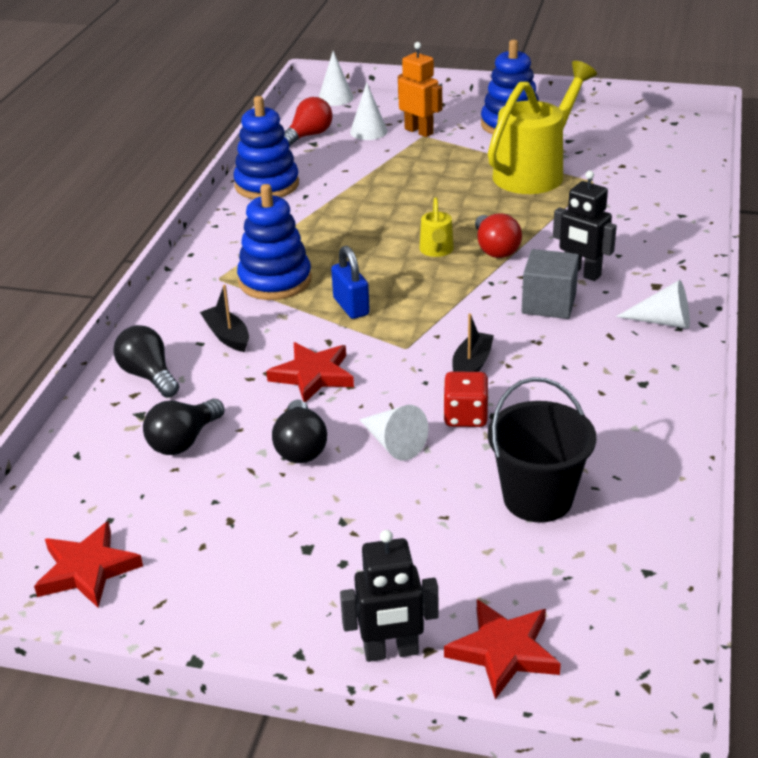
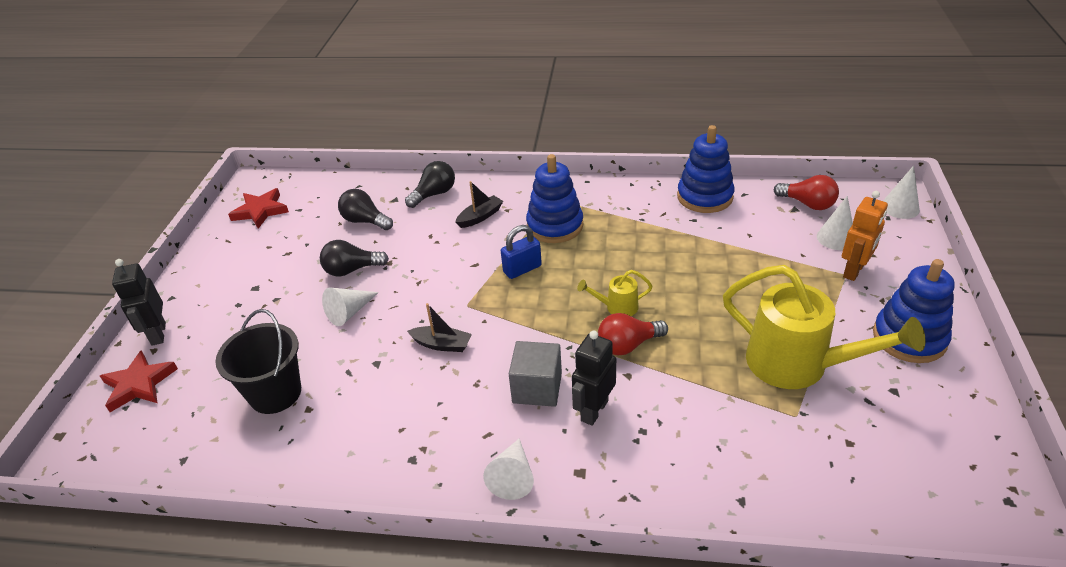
camera: 85 degrees right, 5 degrees up
(313, 375) = (432, 263): red star -> none
(465, 416) = (376, 346): red dice -> none

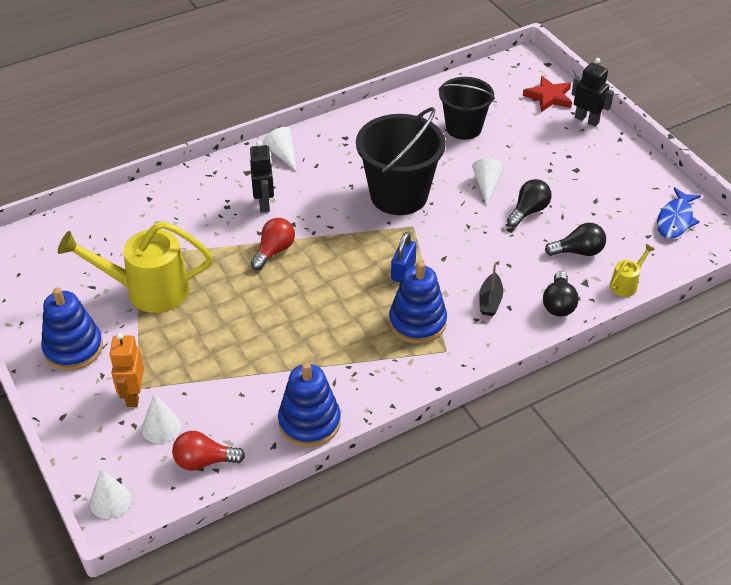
camera: 140 degrees right, 5 degrees up
(260, 211) = (675, 220): red star -> blue fish
(442, 344) = (399, 195): black boat -> black bucket
(537, 388) = (310, 199): grey cube -> none
(617, 307) = (304, 274): yellow watering can -> yellow watering can (626, 284)

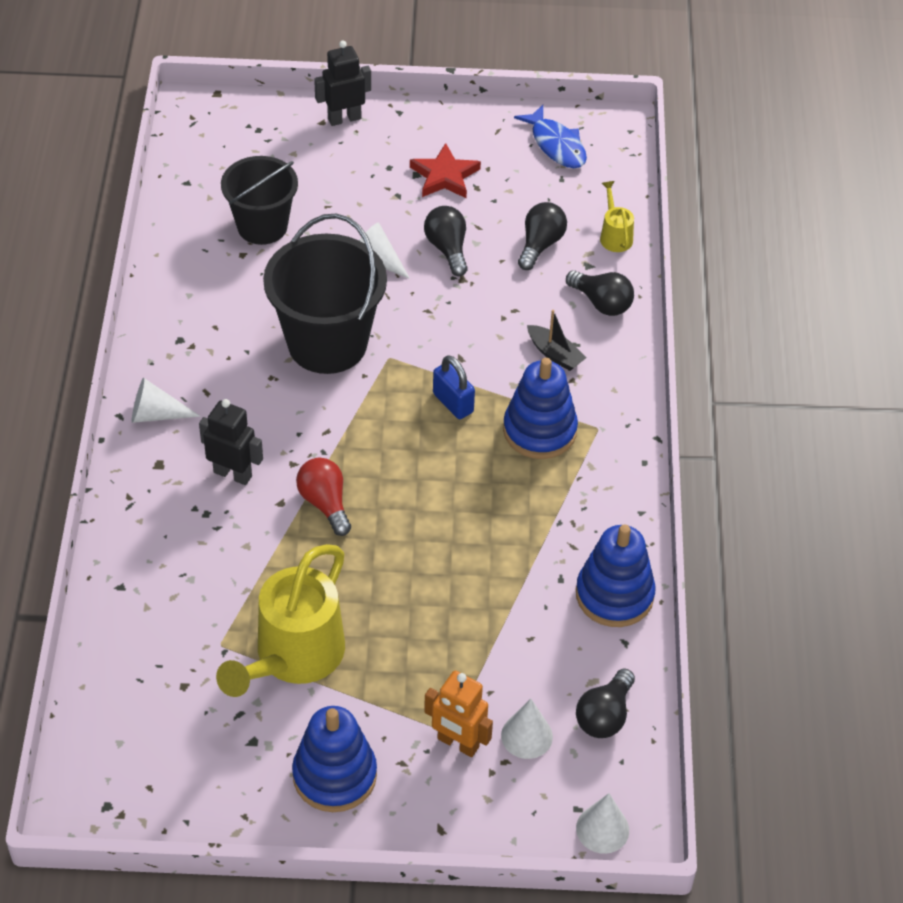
camera: 60 degrees left, 5 degrees up
(204, 461) = (604, 716): red light bulb -> black light bulb
(549, 97) = (276, 126): red star -> red star (444, 176)

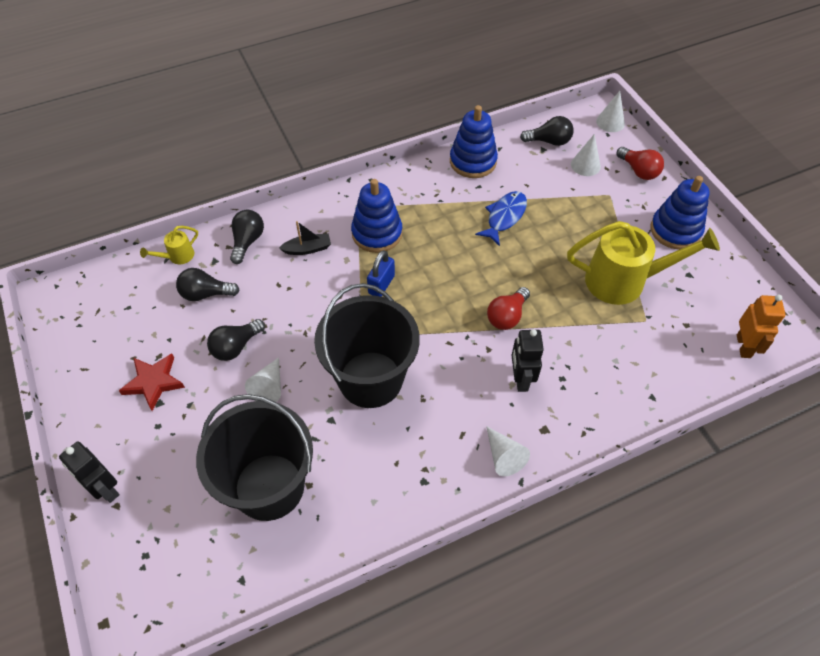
camera: 115 degrees left, 5 degrees up
(262, 226) = (269, 486): black bucket -> black bucket, size x1.51
(458, 743) = (613, 189): orange robot -> orange robot (744, 346)
(474, 802) = (639, 171): none -> red light bulb
(555, 354) = (307, 249): black boat -> black boat turned 60 degrees clockwise
(556, 145) = (89, 324): blue fish -> blue fish (504, 217)

